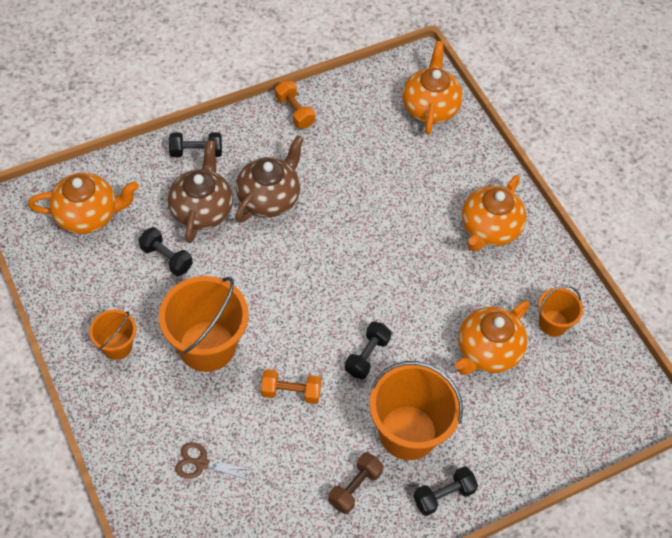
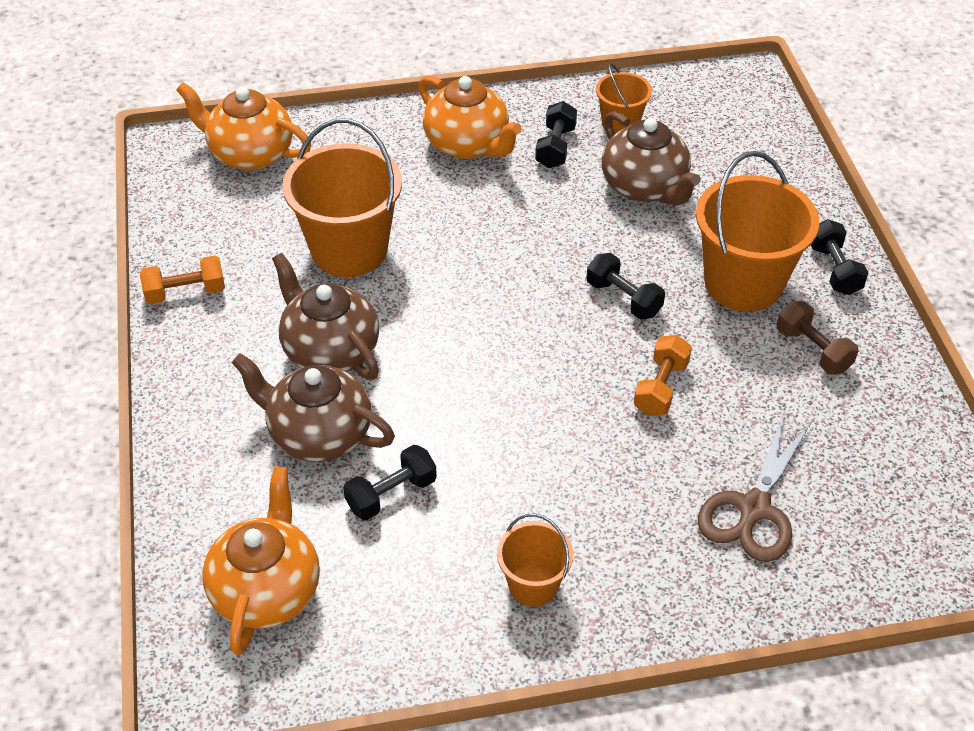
camera: 70 degrees left, 10 degrees down
(196, 152) = (204, 423): black dumbbell -> black dumbbell (555, 147)
(201, 463) = (754, 508): brown scissors -> brown scissors, size x1.64
(207, 346) = (563, 469): orange bucket -> orange bucket (349, 250)
(487, 351) = (645, 187): orange teapot -> brown teapot

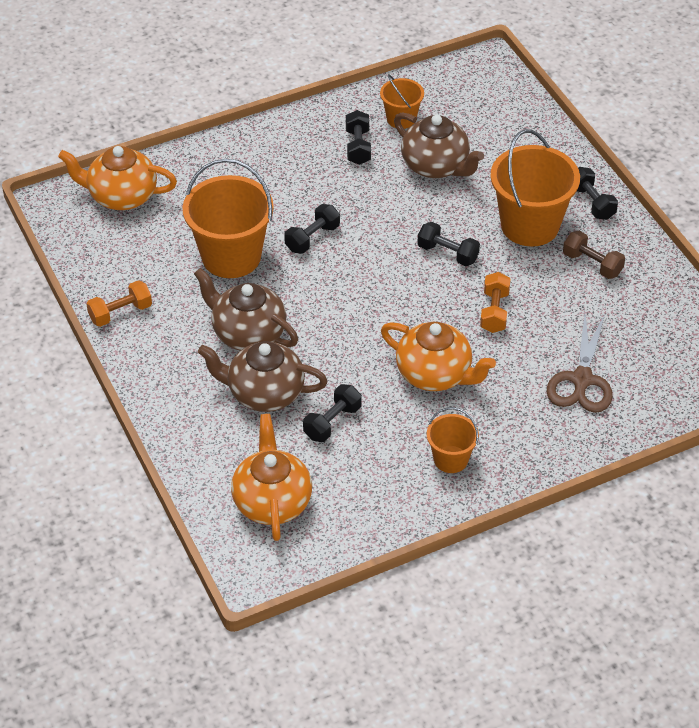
camera: 15 degrees left, 0 degrees up
(458, 246) = (312, 238): none -> black dumbbell
(468, 145) = (289, 157): orange teapot -> orange teapot (435, 374)

